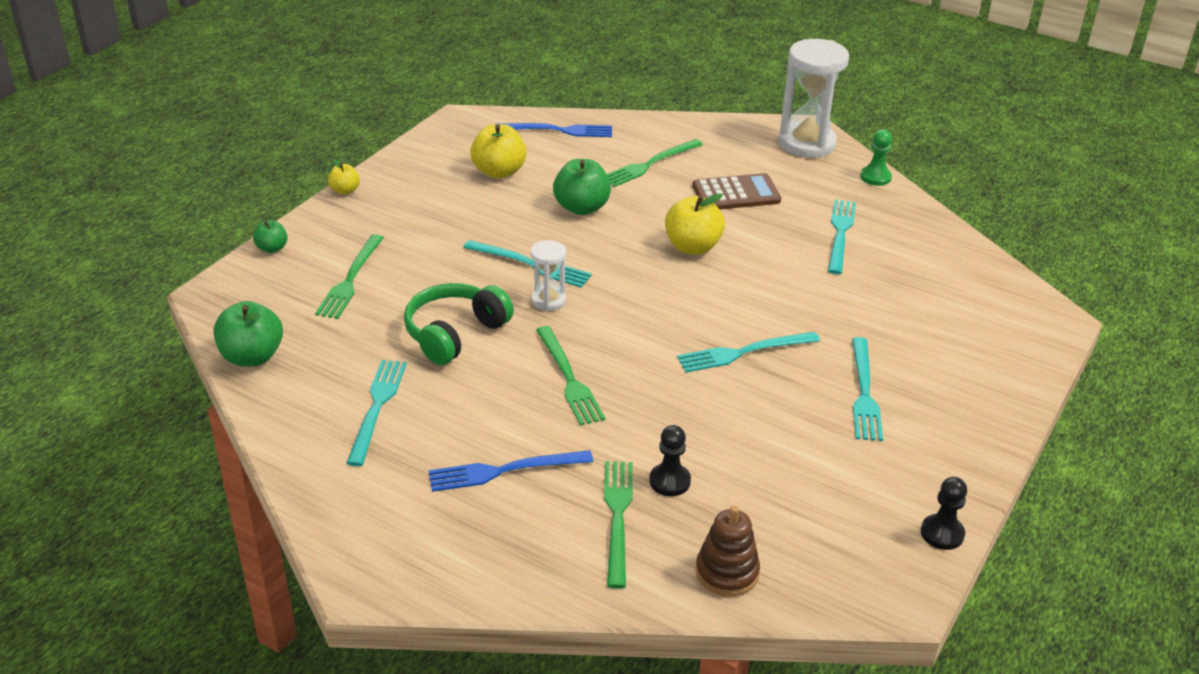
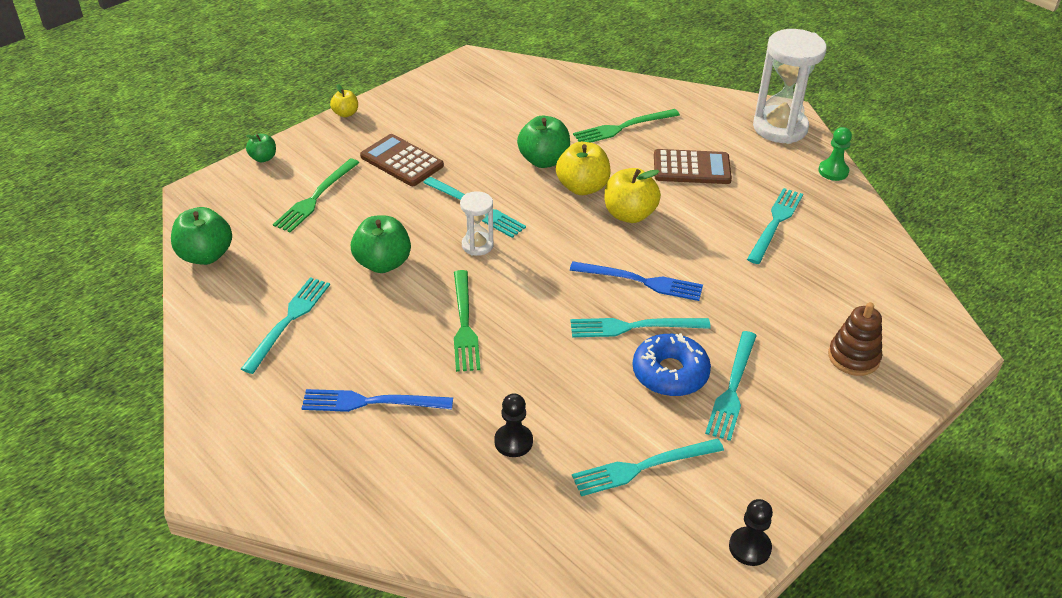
camera: 15 degrees right, 5 degrees up
(429, 229) = (402, 161): none -> brown calculator
(455, 333) = (383, 263): green headphones -> green apple
(499, 172) = (485, 115): yellow apple -> yellow apple (582, 187)
(558, 130) = (553, 83): blue fork -> blue fork (640, 281)
(617, 517) = (452, 468): green fork -> none
(727, 572) = (528, 543): brown stacking toy -> brown stacking toy (853, 357)
(798, 389) = (670, 373): none -> blue donut
(809, 480) = (643, 467): none -> turquoise fork

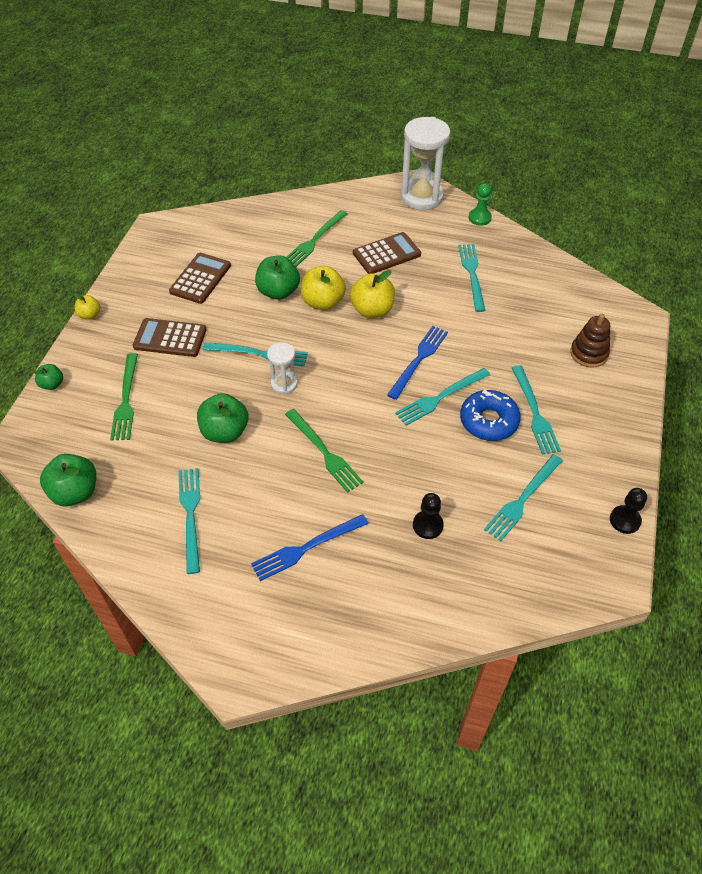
camera: 30 degrees left, 10 degrees up
(475, 120) = (200, 279): none -> brown calculator
(640, 281) = (418, 360): blue fork -> blue fork turned 45 degrees counterclockwise

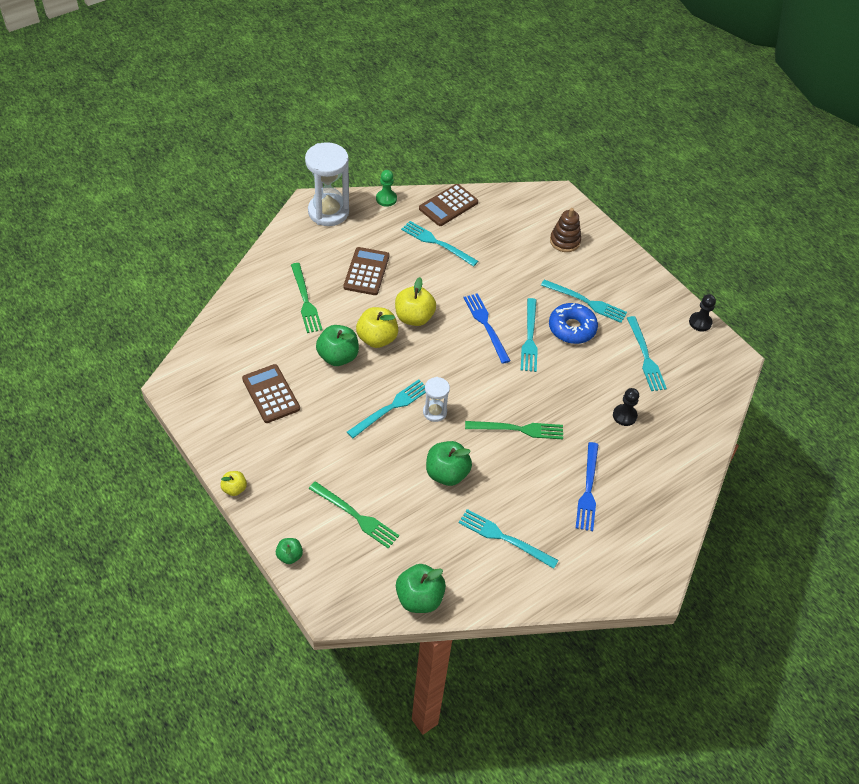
camera: 55 degrees left, 0 degrees up
(170, 338) = (317, 451): brown calculator -> brown calculator (448, 205)

